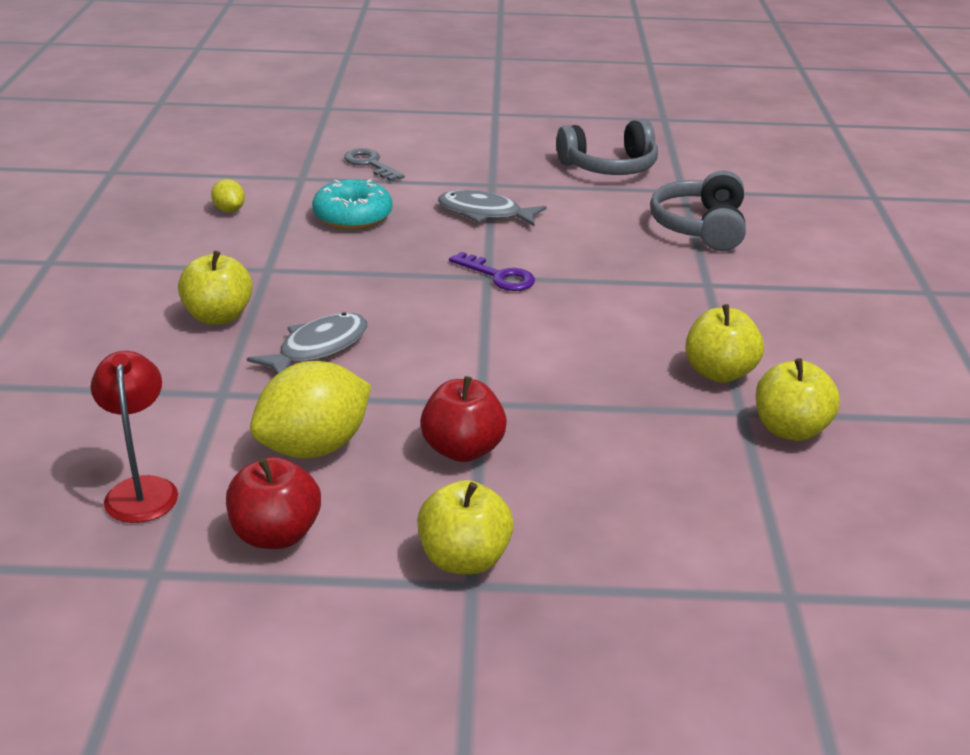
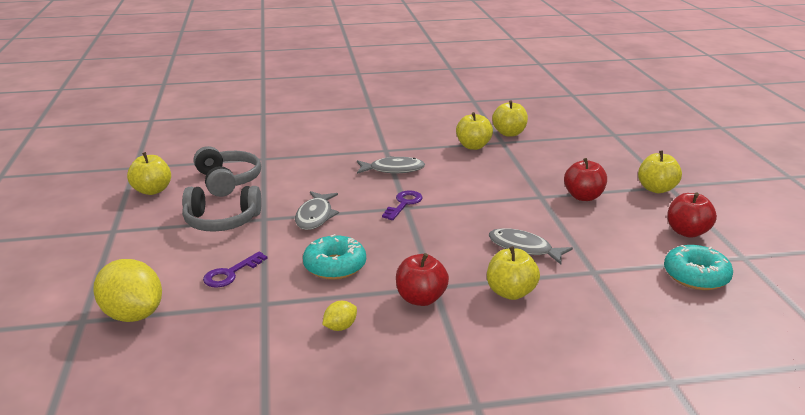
camera: 100 degrees left, 5 degrees down
(142, 489) = (696, 276): red lamp -> turquoise donut
(248, 257) = (421, 299): none -> red apple
(314, 447) = (616, 234): yellow lemon -> yellow lemon (133, 314)
(370, 164) = (230, 273): grey key -> purple key
(591, 128) = (152, 190): none -> yellow apple
(623, 281) = (393, 170): none -> grey fish
(700, 227) = (316, 152): grey headphones -> grey headphones (221, 221)

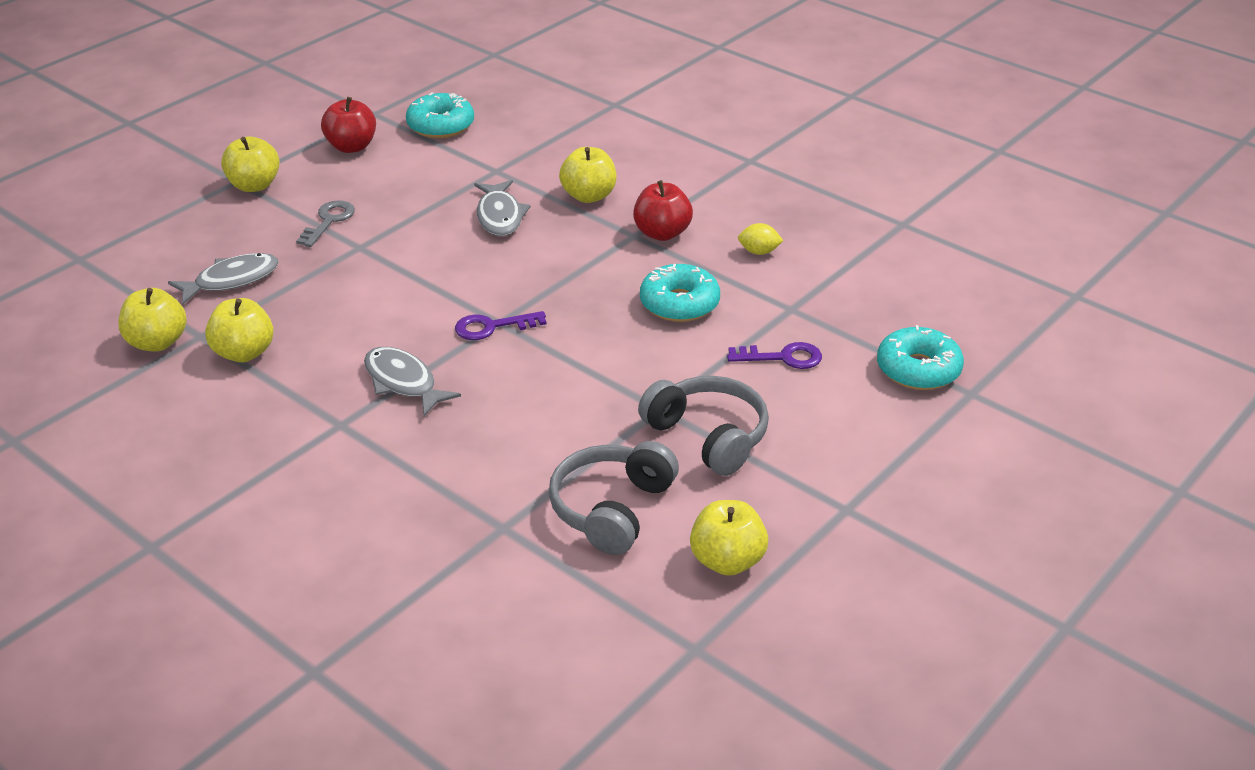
camera: 130 degrees left, 10 degrees up
(133, 314) = (918, 369): yellow lemon -> turquoise donut
(315, 216) = (604, 373): grey fish -> grey fish (231, 280)
(583, 197) = (329, 221): red apple -> grey key

